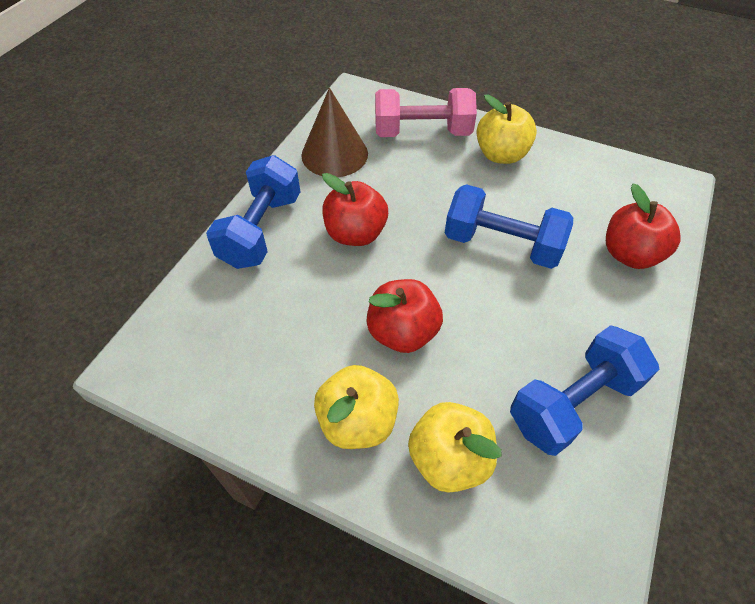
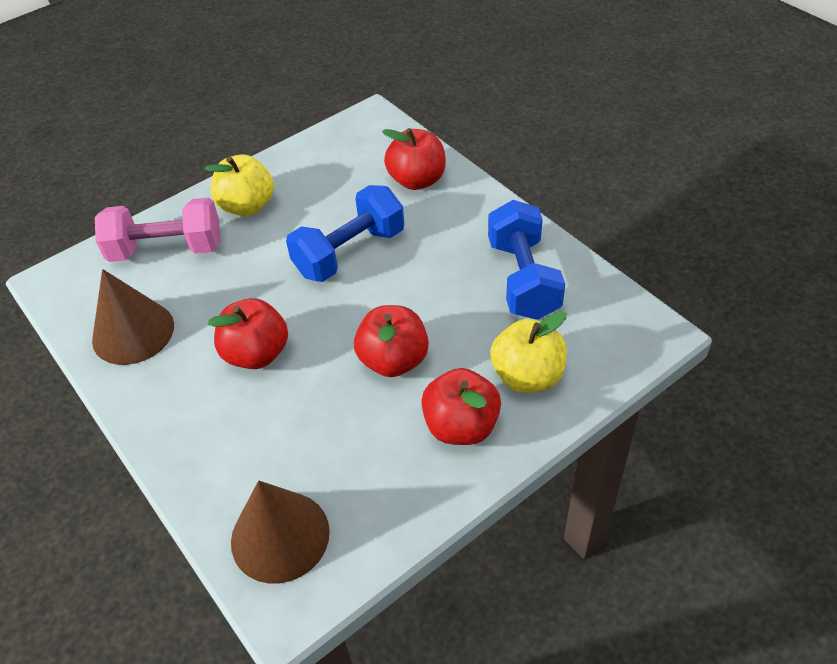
camera: 60 degrees left, 5 degrees down
(192, 331) = (280, 536): none -> brown cone
(261, 230) = (189, 433): blue dumbbell -> none
(358, 421) = (461, 426): yellow apple -> red apple
(422, 132) = (166, 249): pink dumbbell -> pink dumbbell turned 60 degrees clockwise

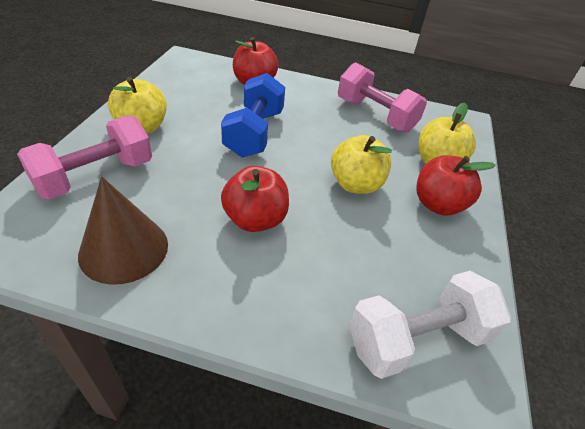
camera: 45 degrees left, 5 degrees down
(280, 536) = (417, 339): brown cone -> white dumbbell
(393, 360) = (355, 184): red apple -> yellow apple
(523, 279) = (375, 115): blue dumbbell -> pink dumbbell

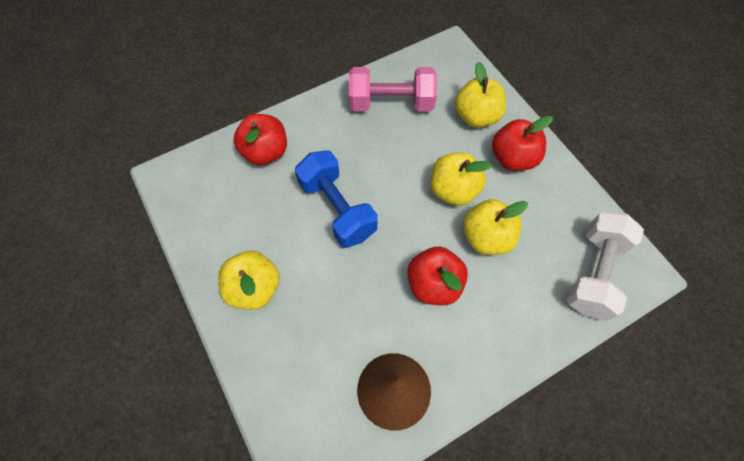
camera: 40 degrees left, 20 degrees up
(96, 176) = (293, 363): pink dumbbell -> none
(342, 229) = (486, 237): none -> yellow apple

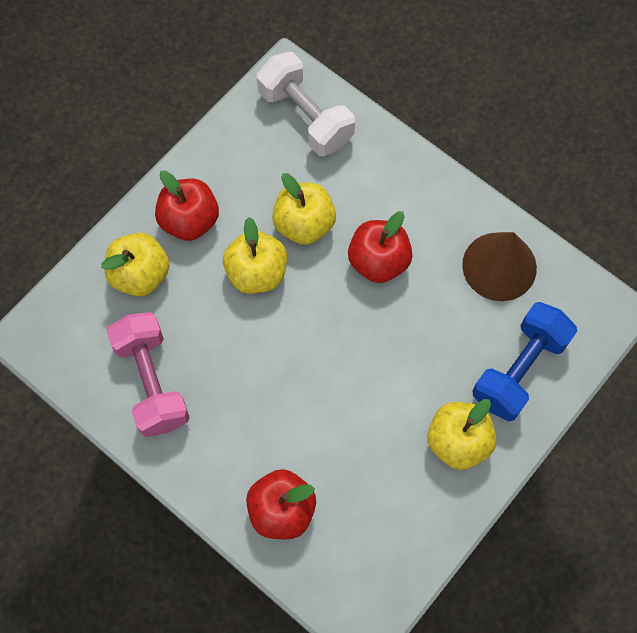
camera: 110 degrees left, 5 degrees up
(337, 209) = (328, 391): blue dumbbell -> blue dumbbell (519, 369)
(594, 273) = (306, 117): white dumbbell -> white dumbbell turned 45 degrees clockwise

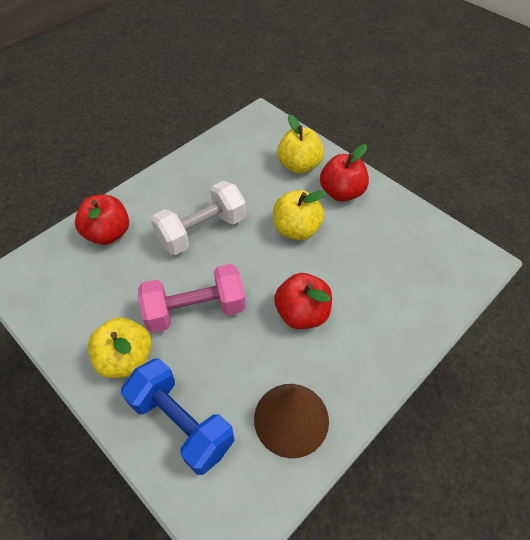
camera: 95 degrees right, 15 degrees down
(152, 382) = (219, 169): pink dumbbell -> pink dumbbell (195, 310)
(304, 224) = (338, 262): yellow apple -> none
(306, 117) = (442, 270): white dumbbell -> white dumbbell (202, 231)

